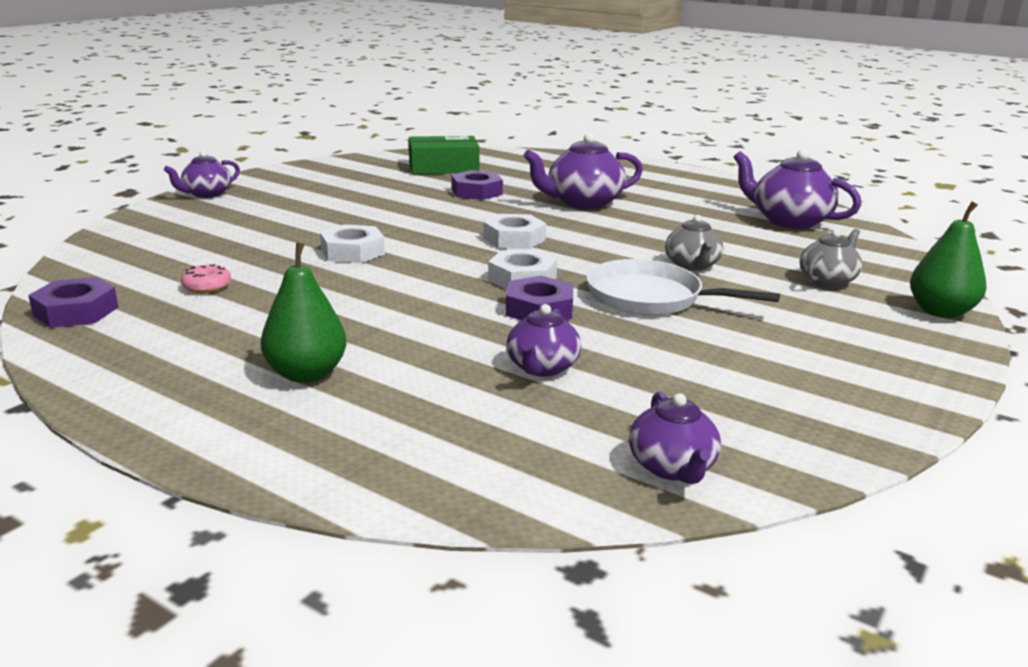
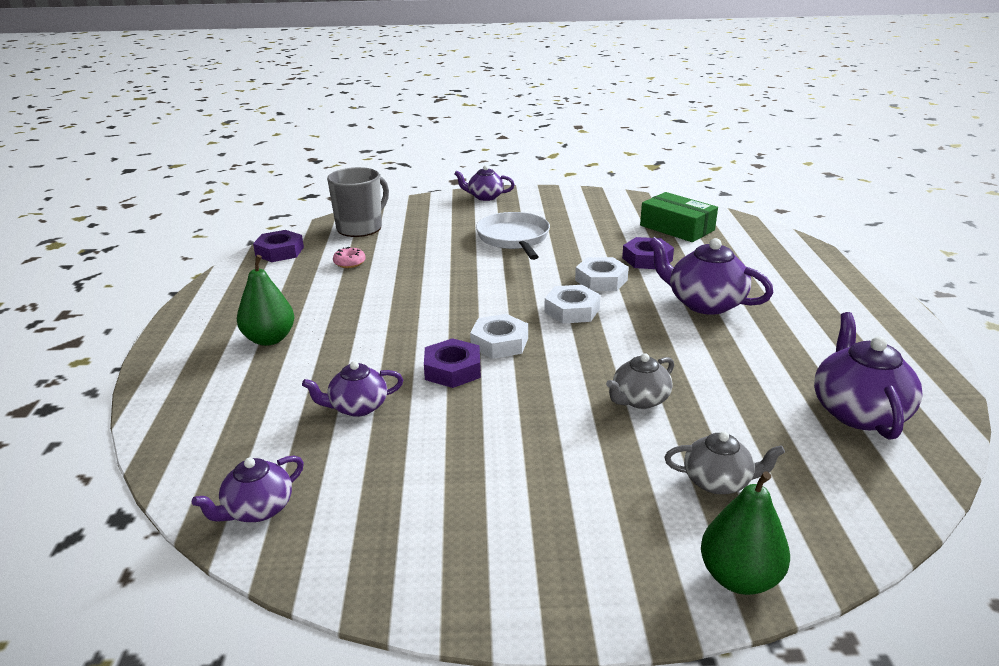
camera: 55 degrees right, 5 degrees up
(127, 258) = (360, 228): none -> grey mug
(352, 252) = (460, 273): white nut -> white nut (601, 280)
(650, 297) = (537, 404): white pan -> white pan (514, 238)

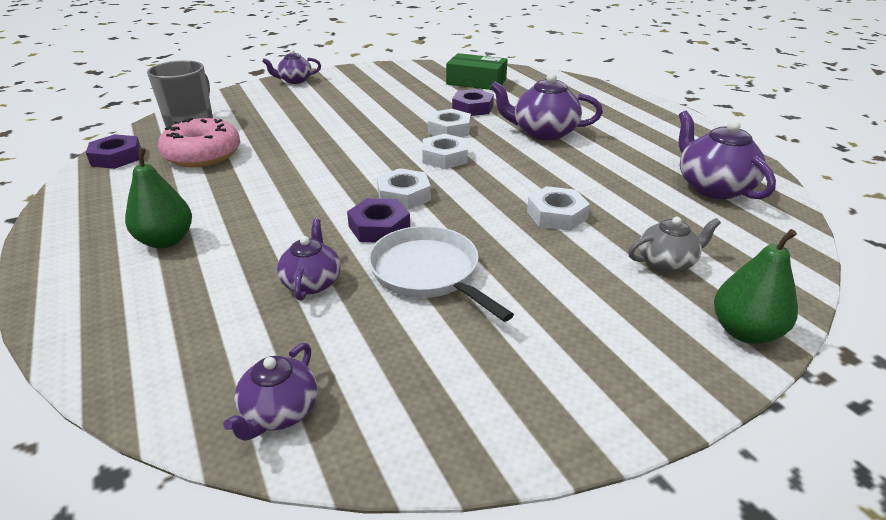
camera: 25 degrees left, 5 degrees up
(349, 263) = (203, 155): pink donut -> pink donut, size x2.32
(357, 407) = (312, 282): purple teapot -> purple teapot turned 135 degrees clockwise
(514, 238) = (348, 109): white pan -> white pan (428, 273)
(639, 400) = (556, 215): grey teapot -> white nut

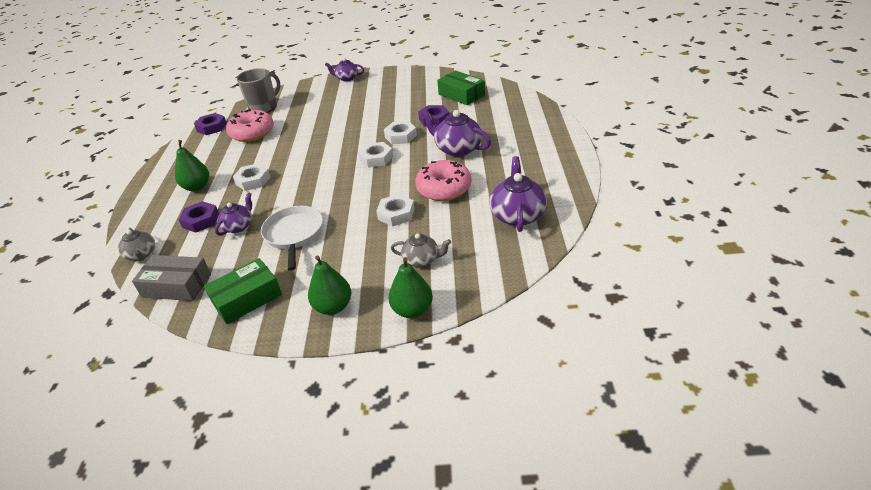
camera: 30 degrees right, 5 degrees up
(140, 376) = (141, 255): none -> grey teapot
(279, 412) = (176, 285): purple teapot -> grey box
(379, 227) = (296, 201): purple nut -> purple nut (201, 220)
(403, 195) = (327, 182): white nut -> white nut (253, 180)
(454, 393) = (247, 298): none -> green box
(583, 175) = (444, 188): none -> pink donut
(623, 362) = (333, 307): none -> green pear

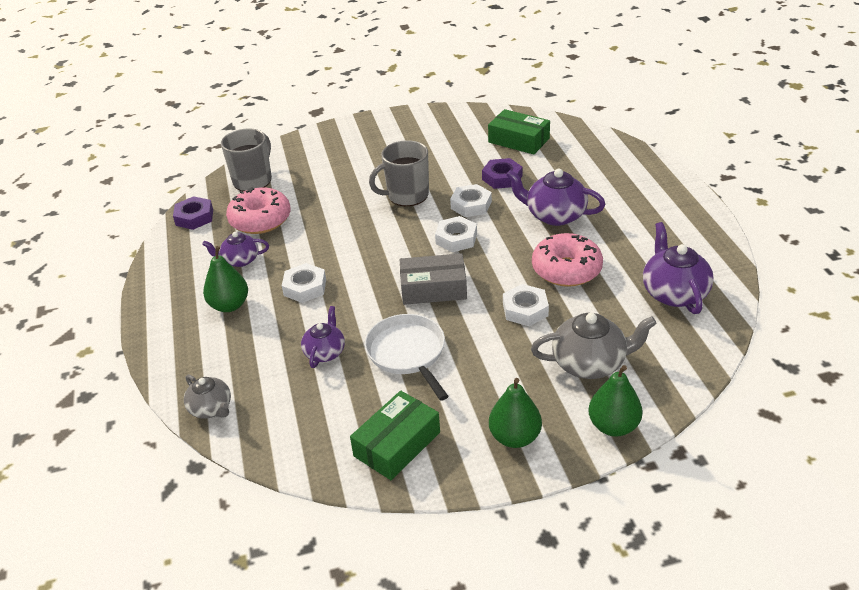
camera: 15 degrees left, 0 degrees up
(176, 285) = (290, 442): grey box -> grey box (433, 288)
(201, 220) = (266, 351): purple nut -> none
(347, 78) = (348, 128): purple teapot -> purple teapot (240, 260)
(359, 126) = (407, 195): none -> grey mug
(422, 259) = (590, 363): grey teapot -> grey teapot, size x1.62

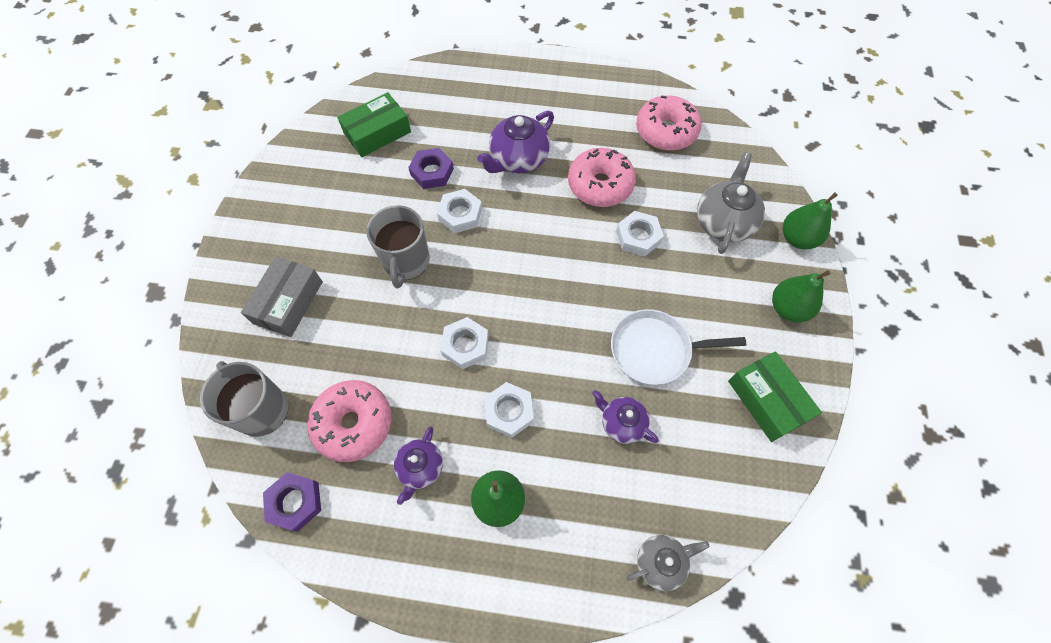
camera: 70 degrees left, 25 degrees up
(433, 288) = (572, 295): grey box -> grey box (288, 302)
(456, 238) = (507, 247): white nut -> white nut (465, 345)
(674, 293) = (666, 131): purple teapot -> pink donut

